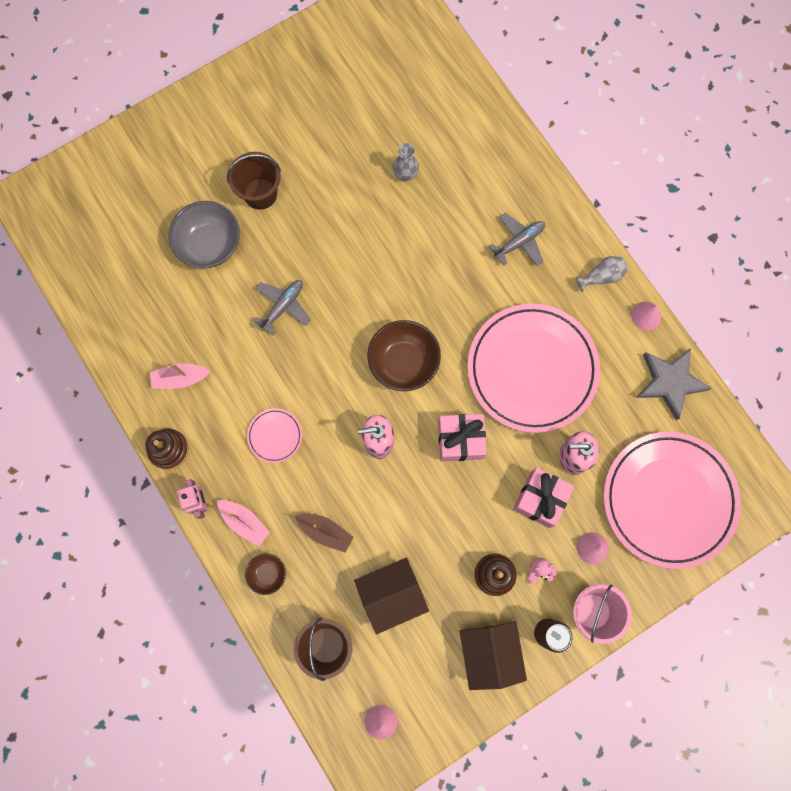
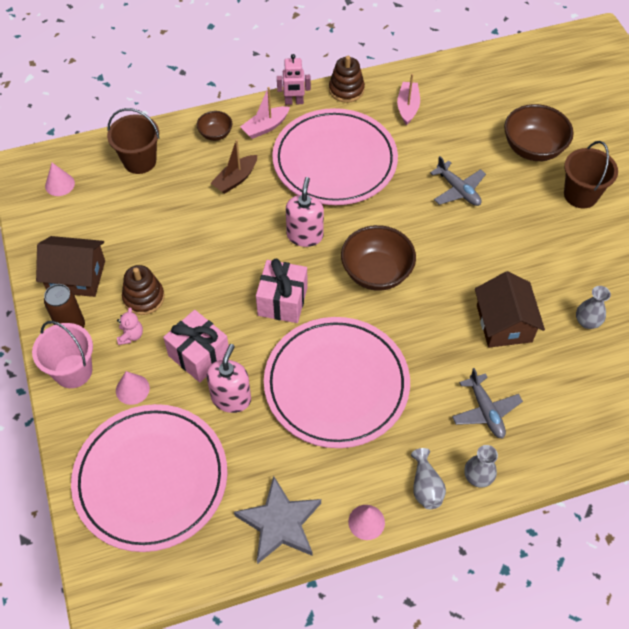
camera: 105 degrees right, 20 degrees down
(210, 244) = (533, 148): grey bowl -> brown bowl
(275, 436) = (334, 161): pink plate -> pink plate, size x2.42
(391, 594) = (160, 214): brown house -> brown house (504, 323)
(580, 238) = (478, 477): none -> grey vase

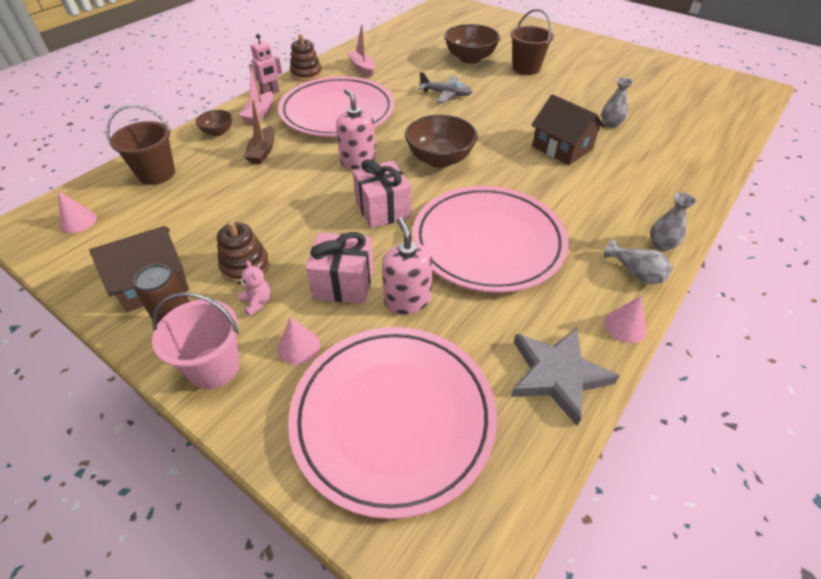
camera: 35 degrees left, 10 degrees down
(485, 411) = (614, 202): grey plane -> none

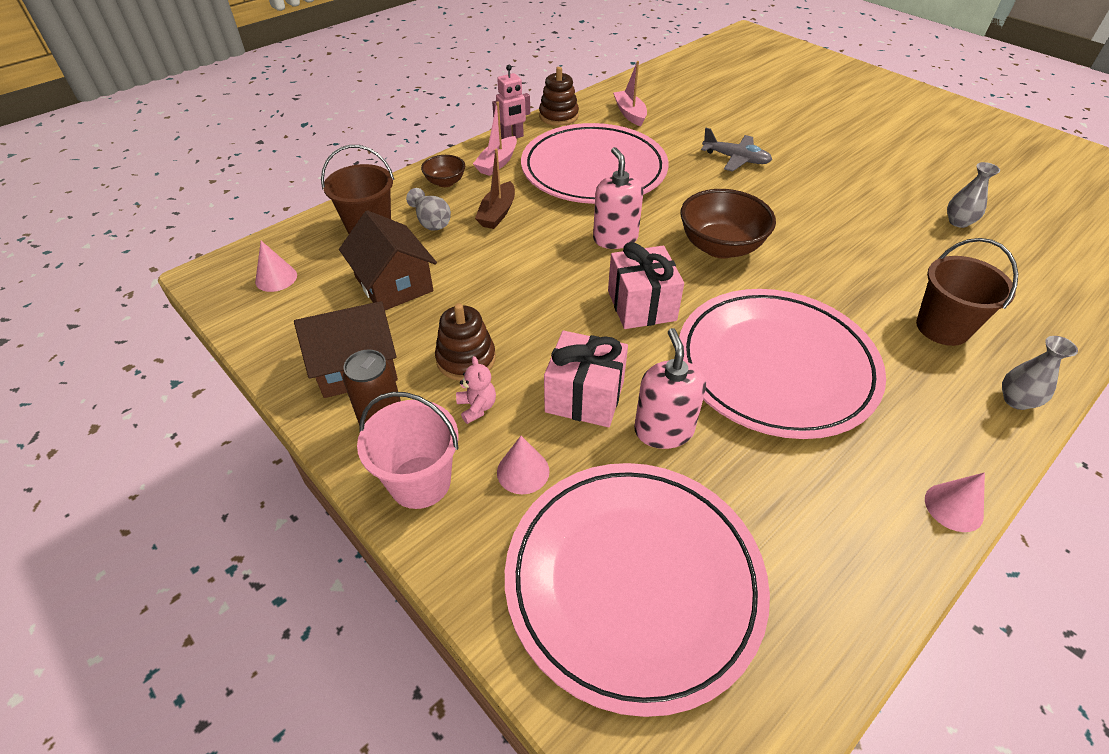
camera: 10 degrees right, 0 degrees up
(470, 58) = (772, 113): brown bowl -> none
(526, 68) = (847, 133): brown bucket -> brown bucket (942, 327)
(557, 375) = (854, 560): grey star -> none
(562, 148) = (887, 248): brown house -> brown house (394, 284)
(636, 273) = (976, 435): grey vase -> grey vase (431, 222)

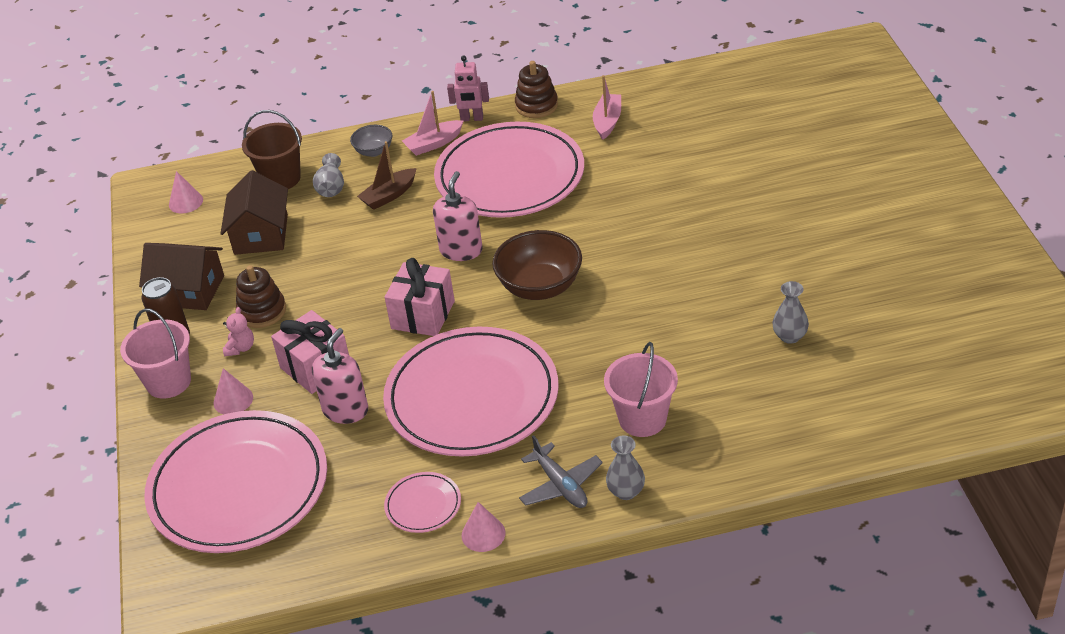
camera: 35 degrees right, 5 degrees down
(445, 182) = (374, 151): brown bowl -> grey bowl
(735, 159) = (654, 204): grey plane -> grey plane (560, 485)
(859, 503) = (423, 505): none -> pink plate
(942, 327) = (642, 419): brown bucket -> pink bucket

